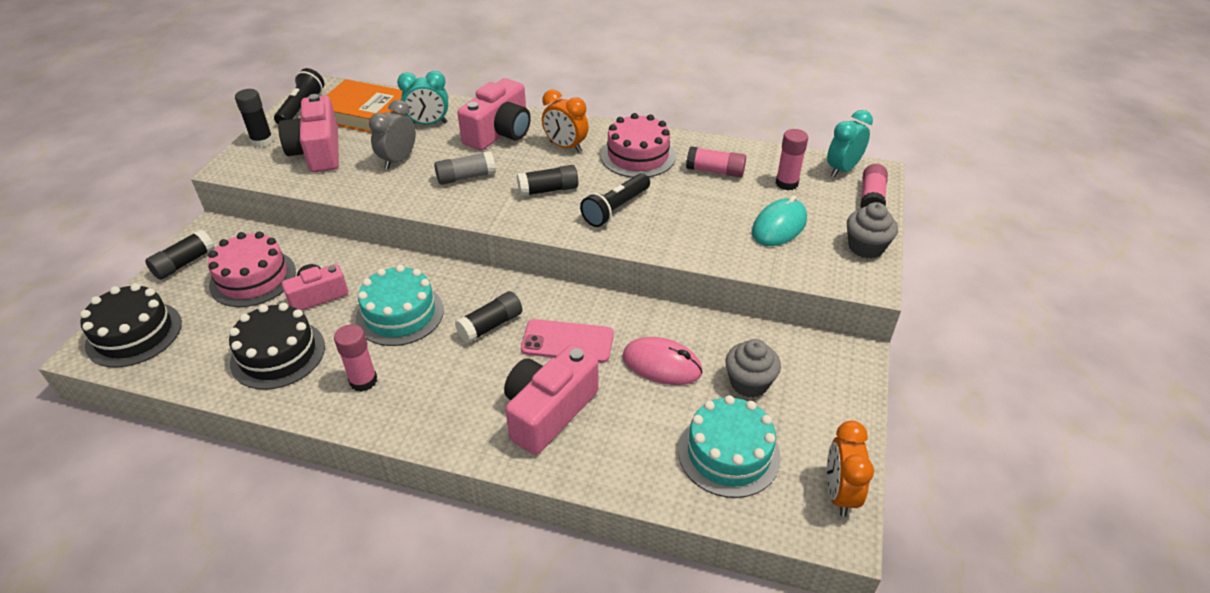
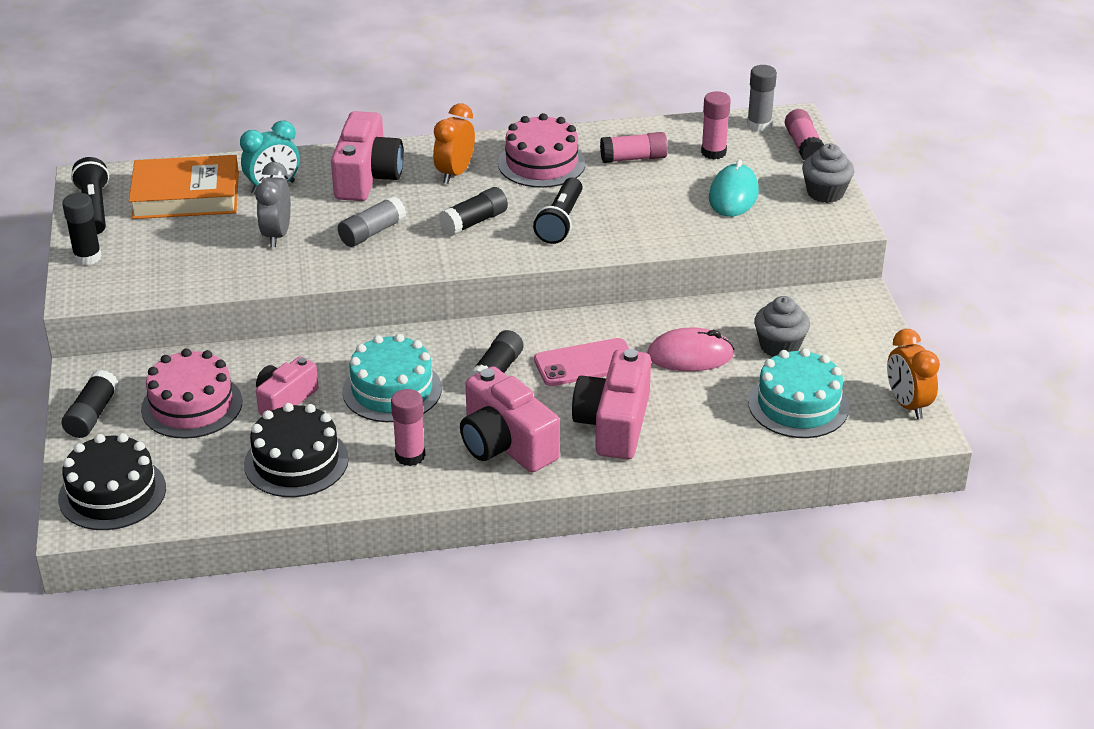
camera: 25 degrees left, 5 degrees down
(318, 151) = (170, 250): pink camera -> pink camera (505, 444)
(565, 147) = (455, 173): orange clock -> orange clock turned 105 degrees clockwise
(842, 170) = (759, 125): turquoise clock -> grey glue stick

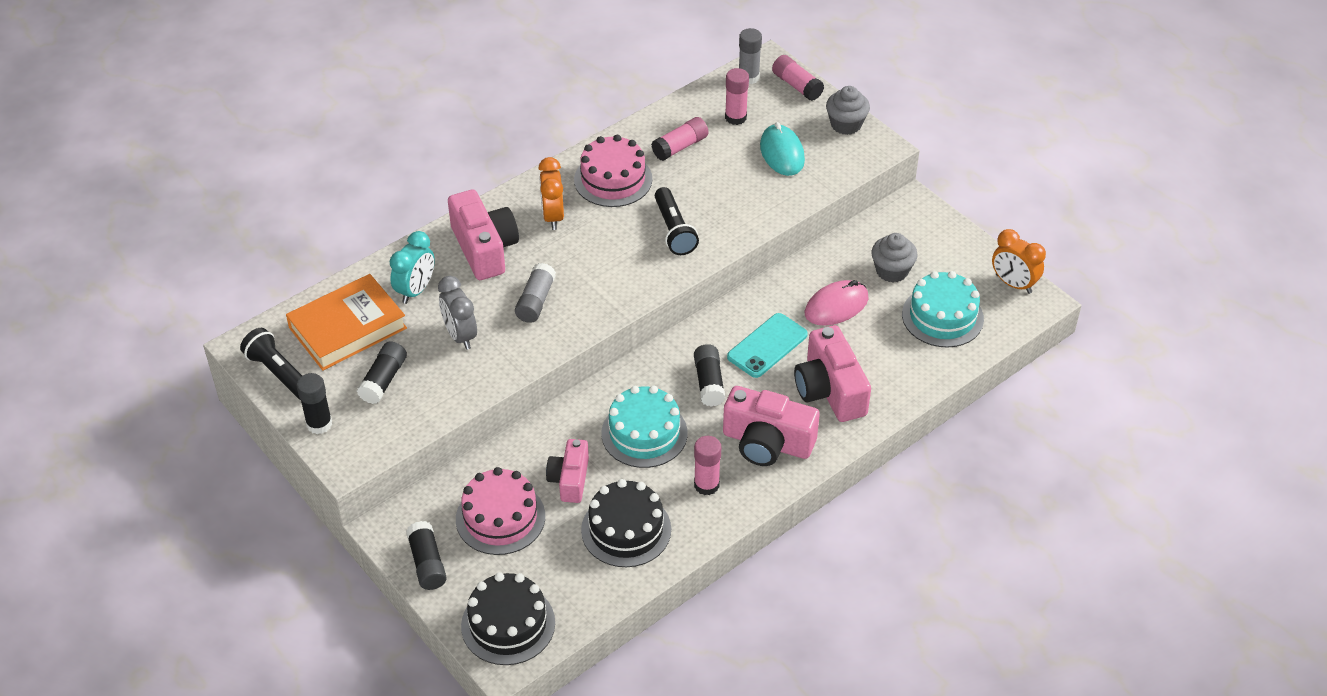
camera: 30 degrees left, 10 degrees up
(474, 222) = (607, 258): black glue stick -> black glue stick (383, 380)
(585, 363) = (767, 346): pink phone -> turquoise phone

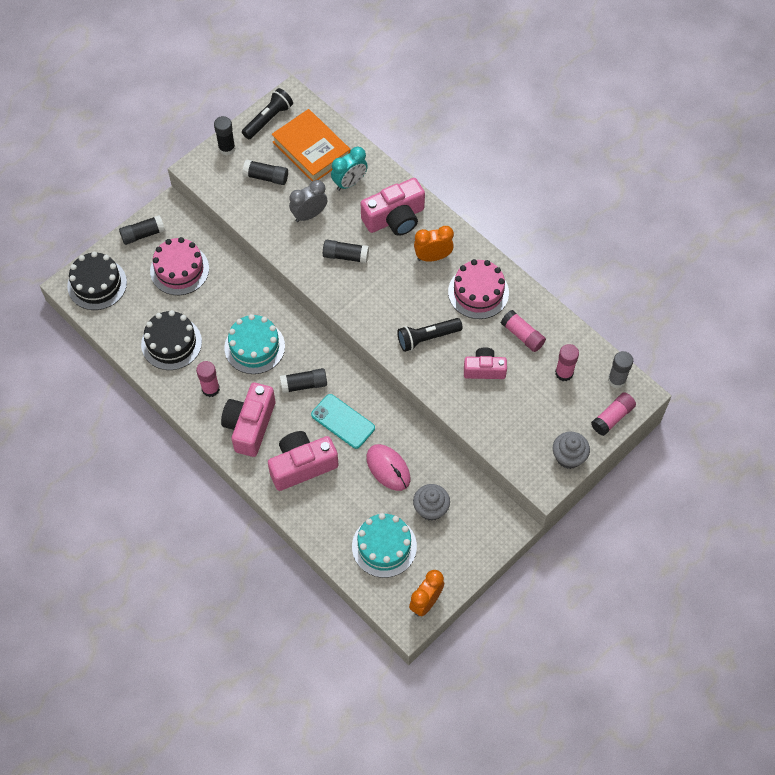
camera: 85 degrees right, 15 degrees up
(415, 290) = (349, 183): turquoise clock -> turquoise clock turned 60 degrees counterclockwise
(535, 301) = (345, 256): grey glue stick -> black glue stick
(570, 479) = (212, 306): pink camera -> pink camera (484, 369)
(782, 153) = (525, 409): turquoise mouse -> none

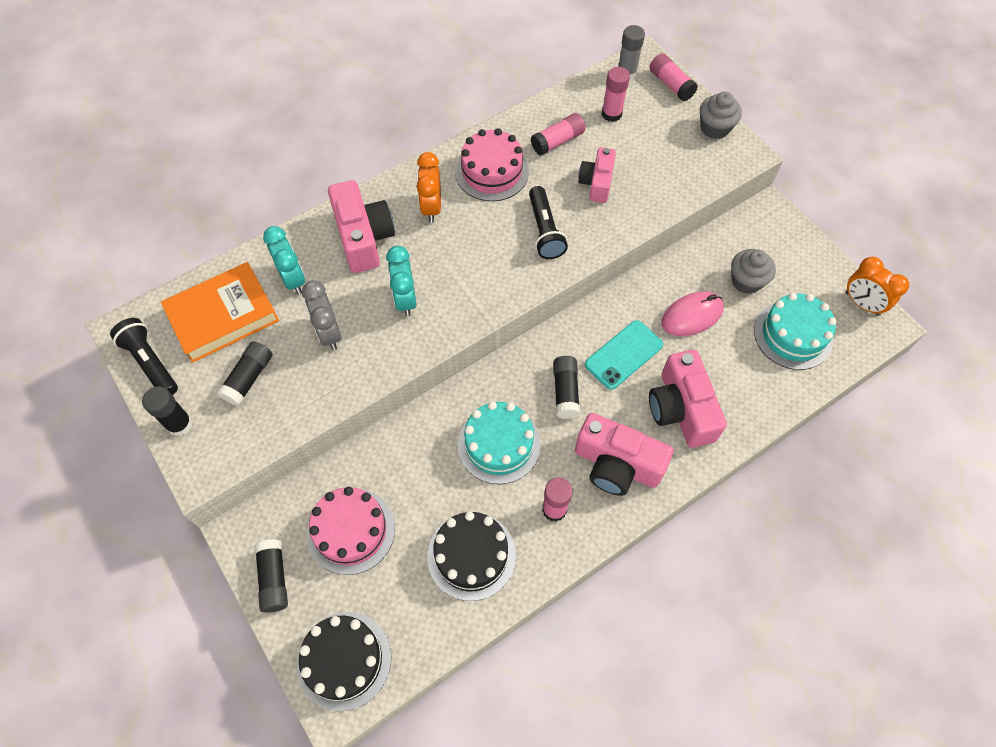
camera: 80 degrees left, 0 degrees up
(345, 256) = (405, 299): black glue stick -> turquoise clock

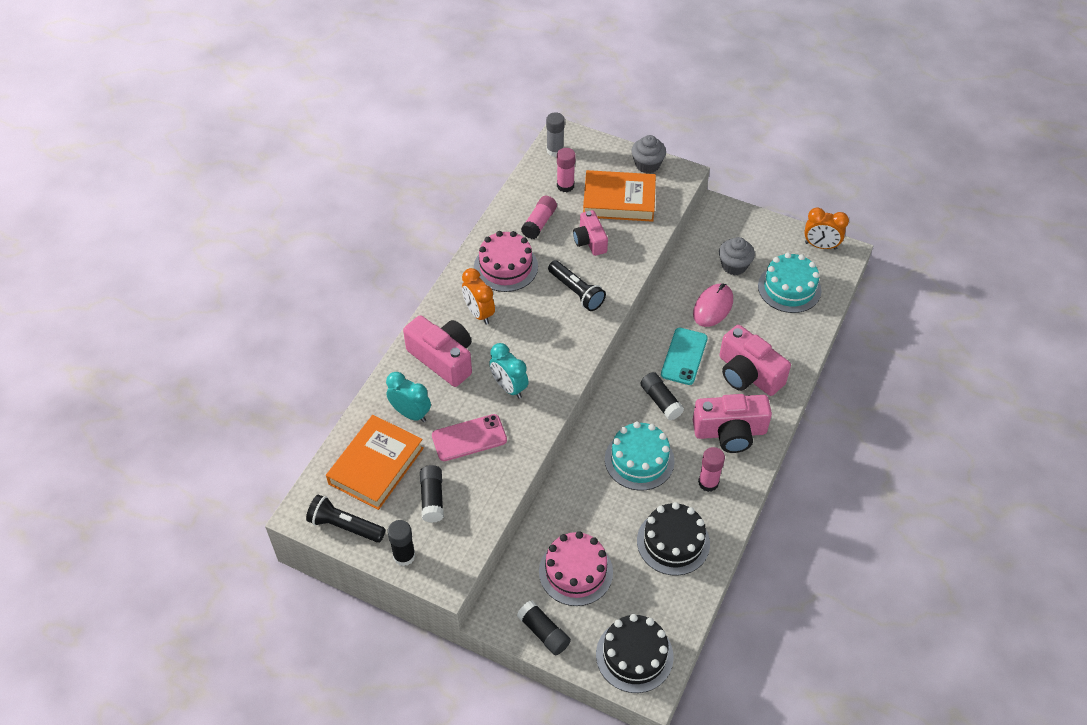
camera: 30 degrees left, 10 degrees down
(329, 333) = (469, 438): grey clock -> pink phone
(657, 153) = (619, 200): none -> orange book
(671, 84) = (594, 146): pink glue stick -> none

